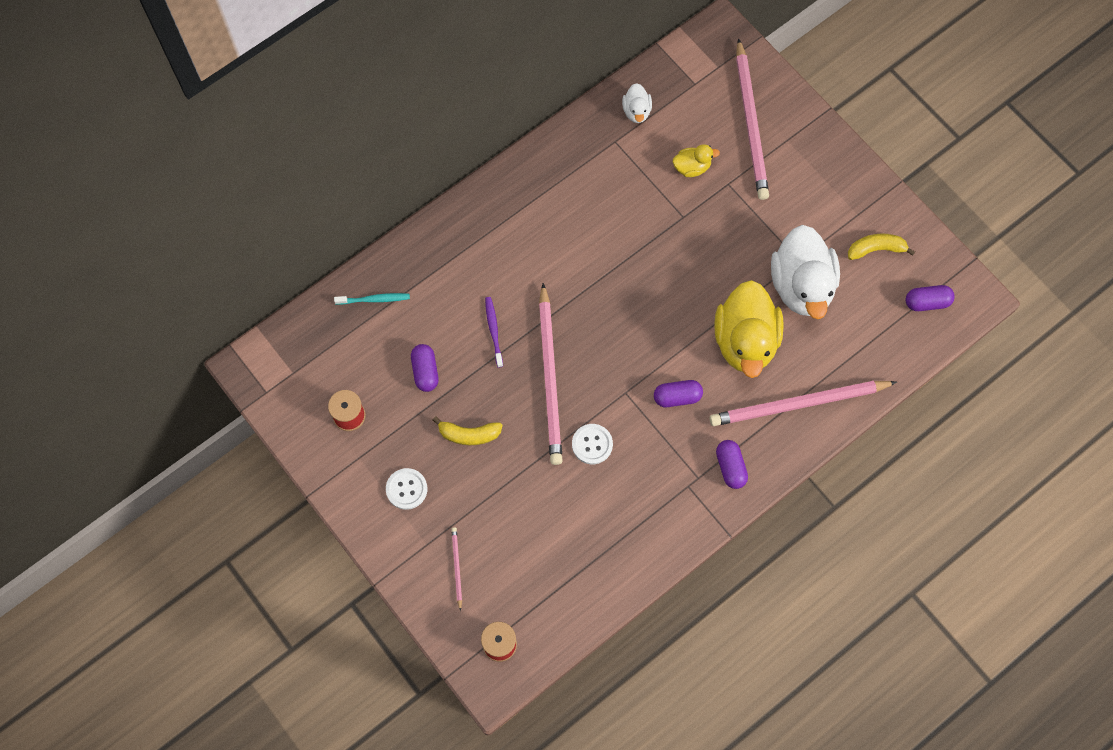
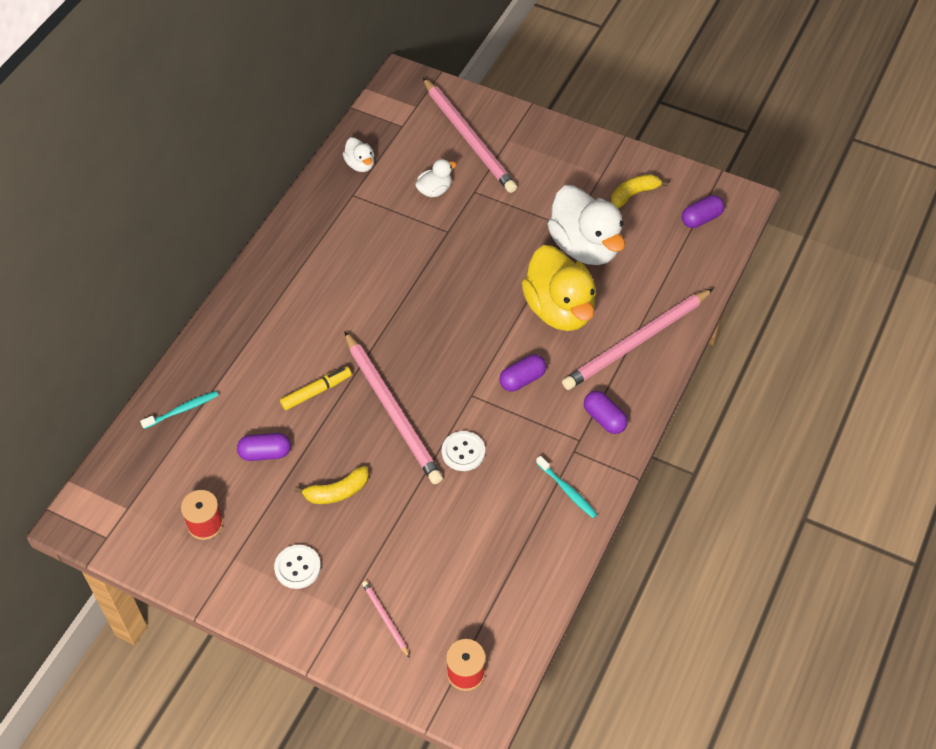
camera: 25 degrees left, 15 degrees down
(425, 371) = (265, 453): purple capsule -> purple capsule turned 60 degrees counterclockwise
(493, 331) = (316, 391): purple toothbrush -> yellow marker
(663, 521) = (567, 490): none -> turquoise toothbrush
(692, 167) = (434, 190): yellow duck -> white duck

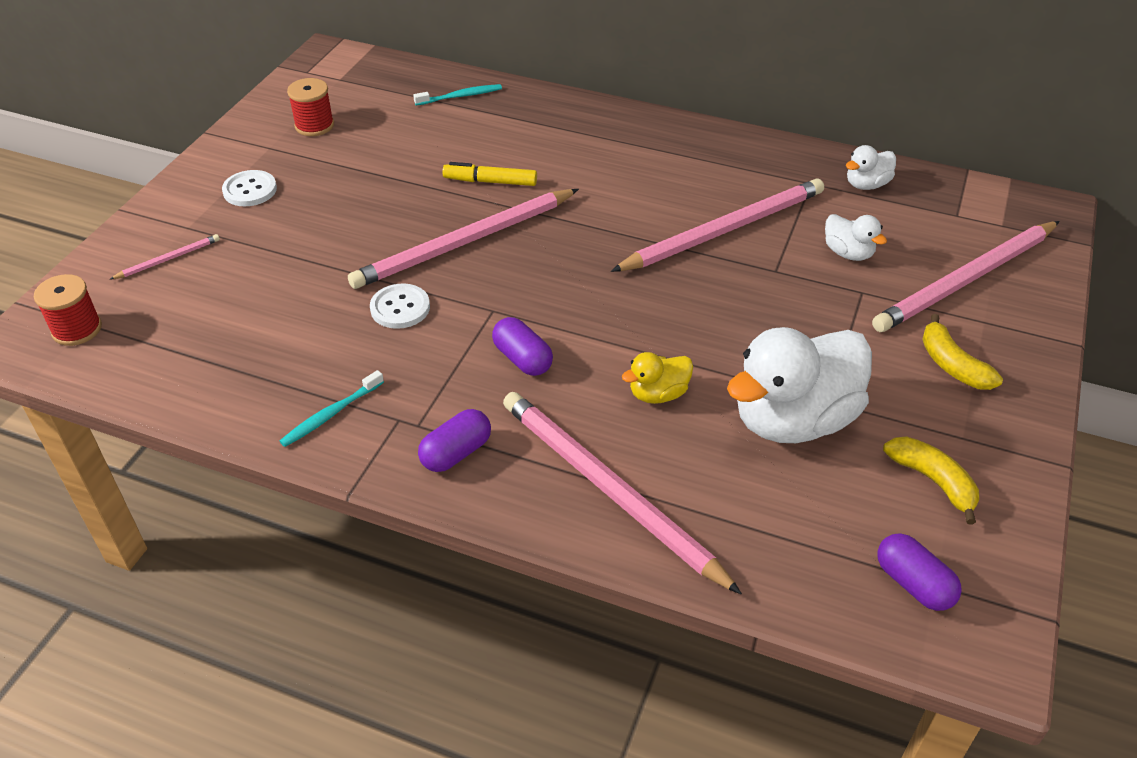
camera: 85 degrees right, 10 degrees down
(182, 410) = (460, 96): turquoise toothbrush -> turquoise toothbrush turned 75 degrees counterclockwise
(265, 453) = (403, 154): purple capsule -> none
(316, 391) = (490, 182): yellow marker -> yellow marker turned 135 degrees clockwise
(337, 492) = (347, 209): yellow banana -> yellow banana (952, 365)
(400, 252) = (724, 230): none -> pink pencil
(559, 309) = (658, 394): yellow duck -> yellow duck, size x0.46

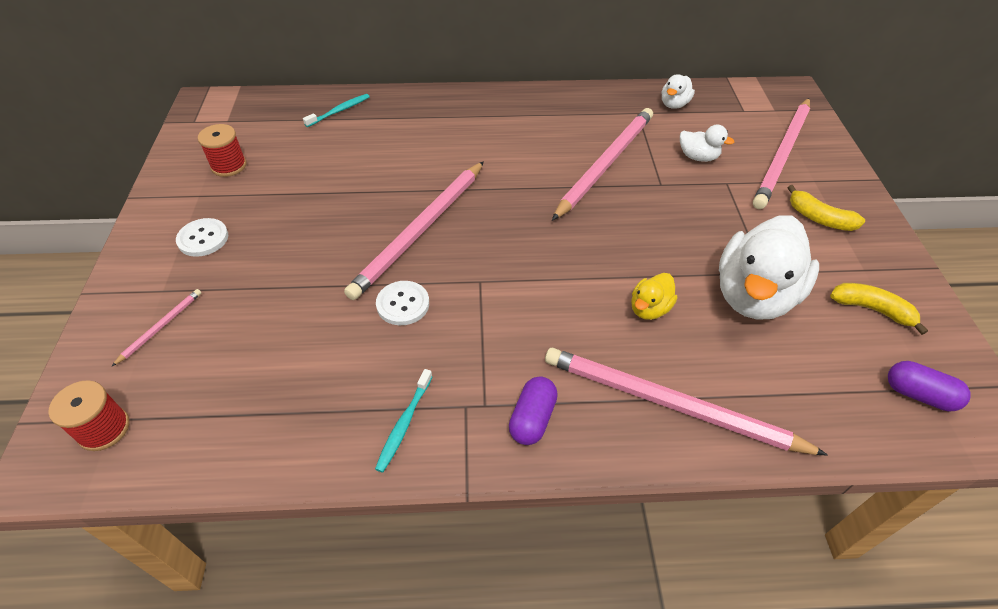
camera: 25 degrees left, 5 degrees up
(490, 182) = (408, 174): yellow marker -> none
(522, 359) = (530, 315): purple capsule -> none

